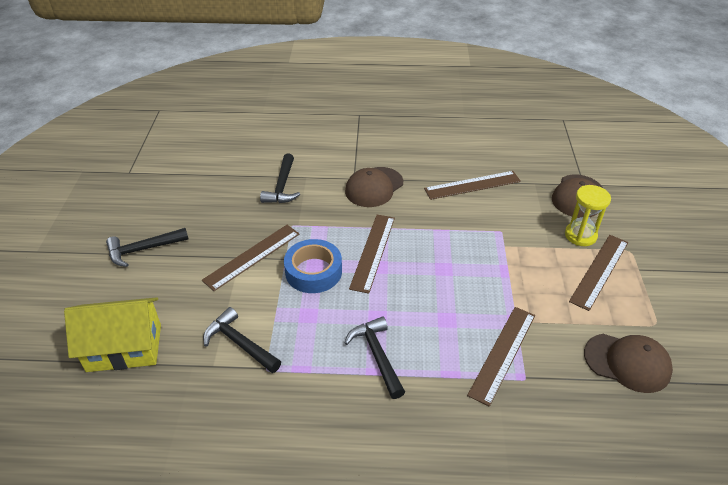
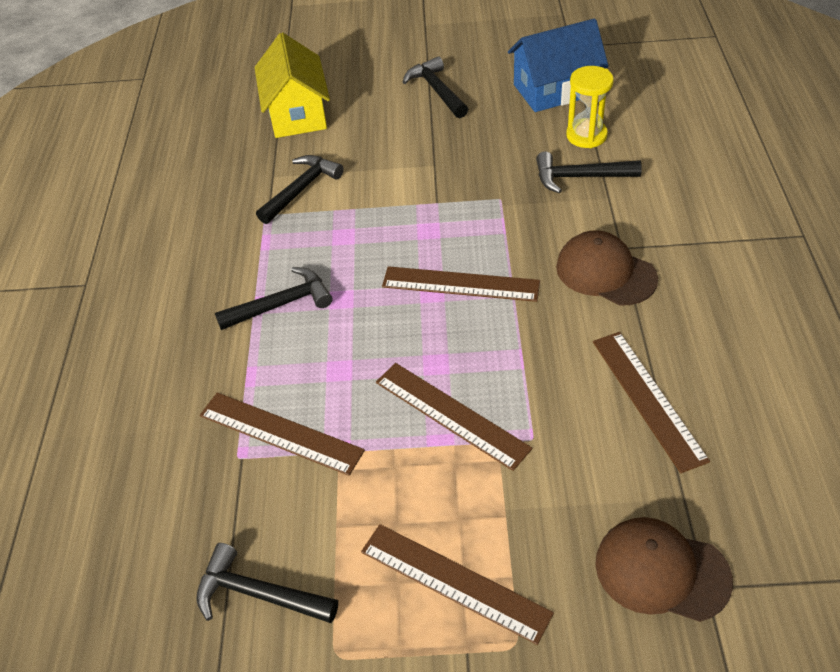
camera: 90 degrees right, 5 degrees up
(179, 186) = (555, 90): none -> blue house
(252, 256) = (436, 174): brown ruler -> brown ruler (451, 414)
(313, 271) = (416, 231): blue tape -> none
(580, 235) = (544, 562): yellow hourglass -> yellow hourglass (586, 135)
(627, 362) = (259, 594): brown cap -> black hammer

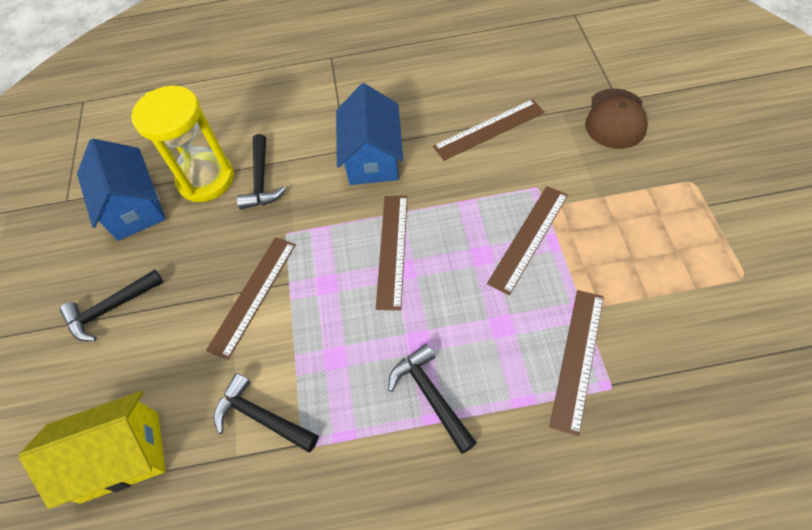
camera: 95 degrees left, 10 degrees up
(259, 594) = (723, 337): black hammer -> none
(454, 581) = (663, 217): brown ruler -> brown ruler (253, 295)
(586, 135) = (206, 179): yellow hourglass -> yellow hourglass, size x1.61
(605, 272) = (372, 157): brown cap -> blue house

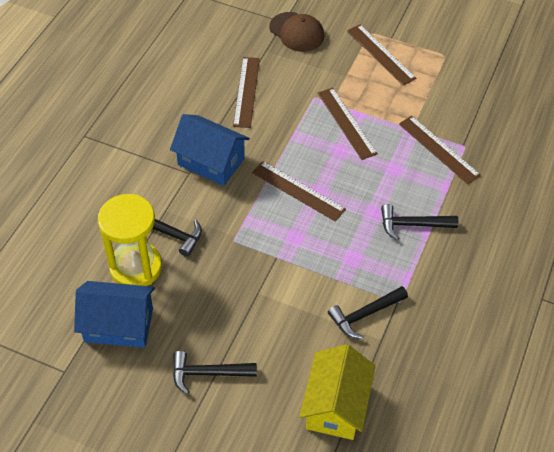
camera: 65 degrees left, 5 degrees down
(111, 309) = (208, 373): black hammer -> black hammer turned 90 degrees clockwise
(253, 295) = (269, 281): brown ruler -> brown ruler (380, 54)

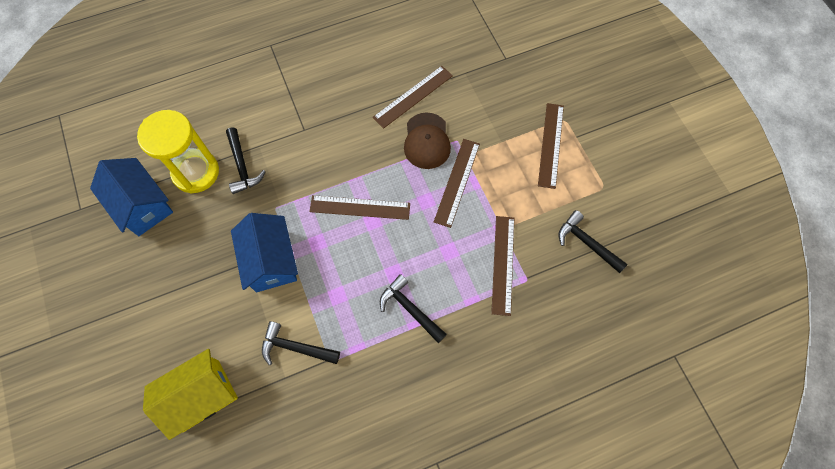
camera: 45 degrees right, 15 degrees up
(208, 373) = (153, 291): black hammer -> black hammer (587, 243)
(211, 162) = (327, 133): blue house -> blue house (271, 261)
(296, 32) = (505, 75): brown cap -> brown cap (427, 141)
(298, 191) = (360, 207): brown ruler -> brown ruler turned 75 degrees counterclockwise

